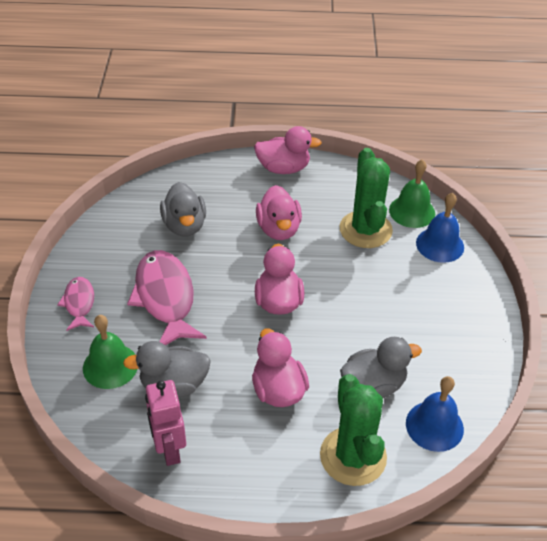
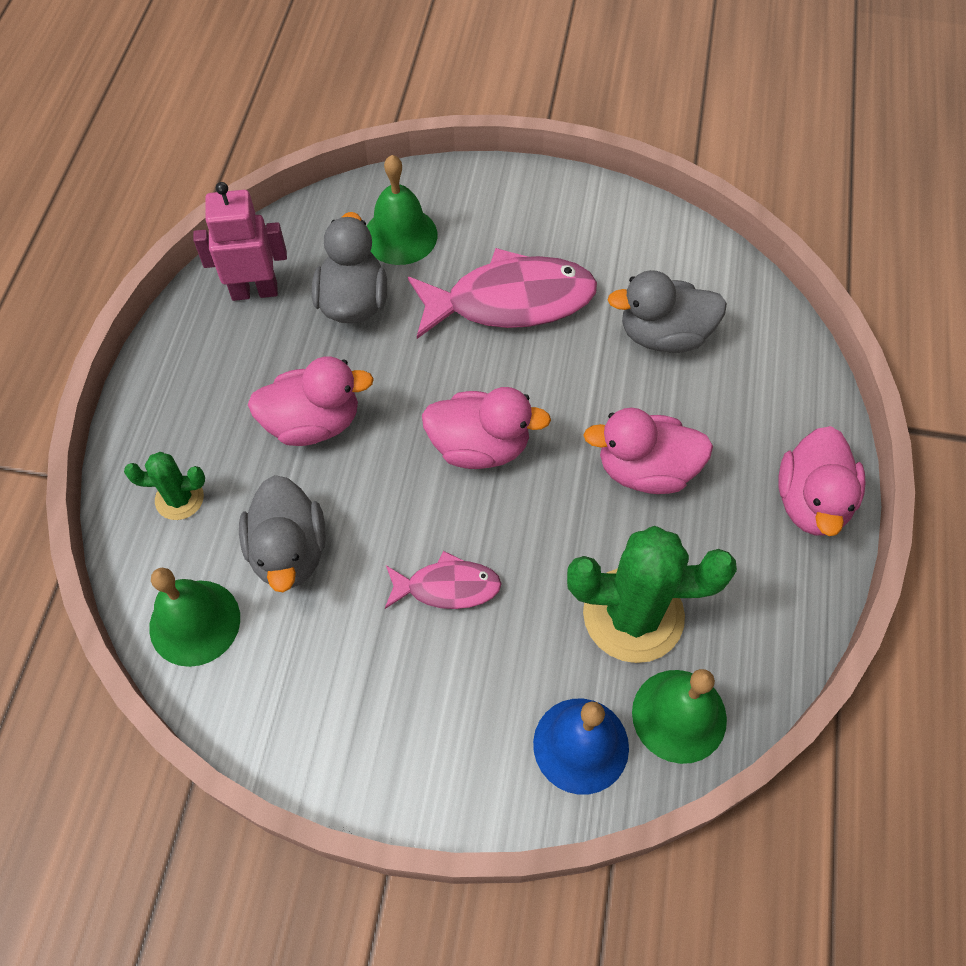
camera: 100 degrees right, 15 degrees up
(79, 303) = (516, 204): pink fish -> pink fish (447, 587)
(353, 456) = (179, 498): green cactus -> green cactus, size x0.51
(434, 426) = (194, 622): blue bell -> green bell

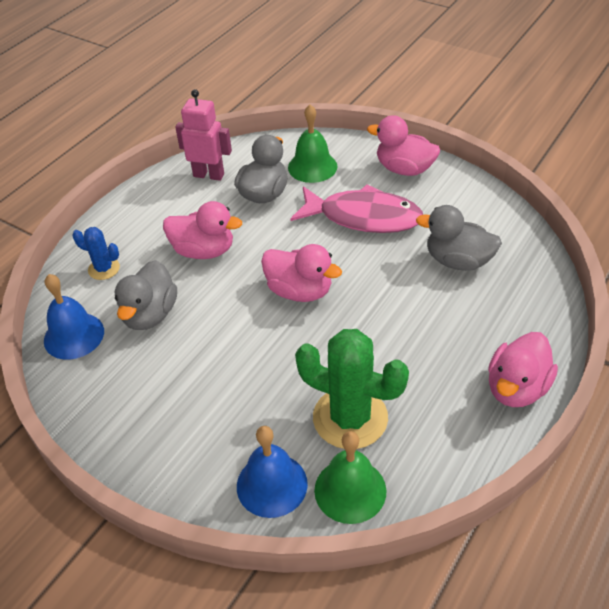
camera: 25 degrees right, 15 degrees down
(179, 498) = (104, 269): green cactus -> blue cactus
(194, 622) = (74, 335): green bell -> blue bell
(447, 587) = (235, 363): pink fish -> none
(645, 470) = (404, 335): pink duck -> pink duck (404, 169)

